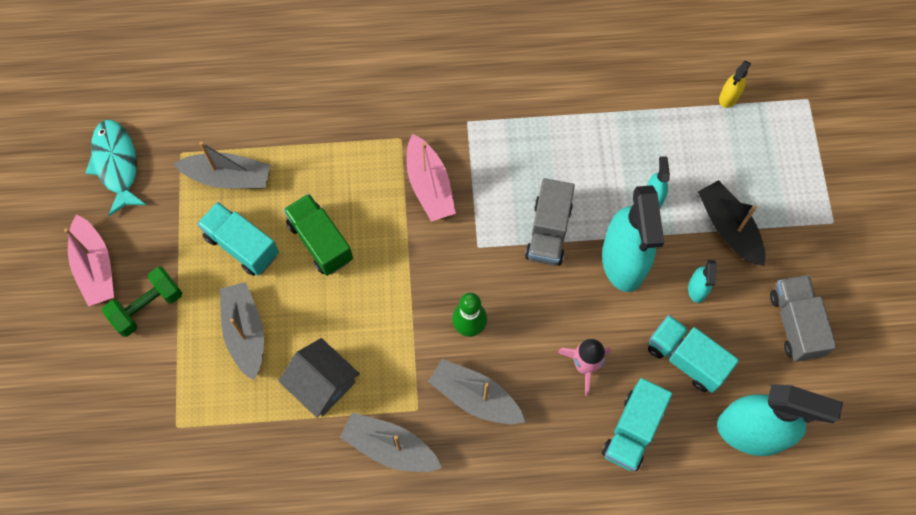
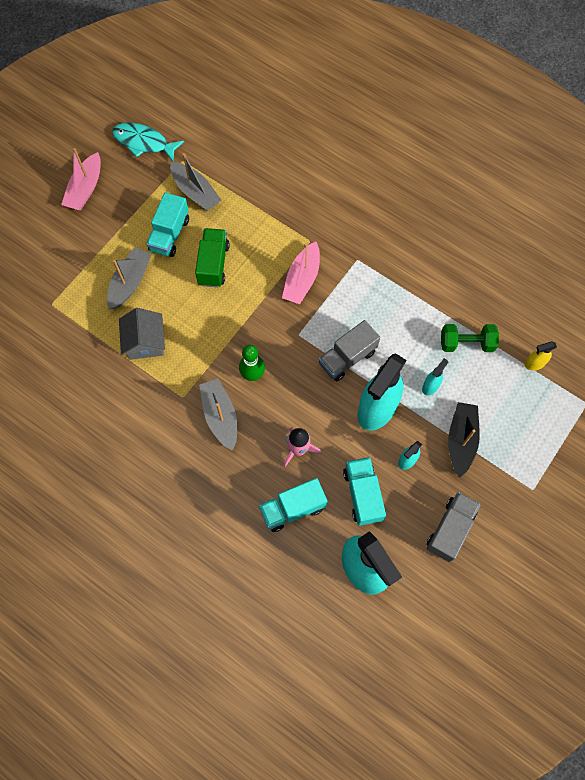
camera: 40 degrees right, 0 degrees up
(116, 164) = (144, 143): turquoise fish -> turquoise fish turned 90 degrees counterclockwise
(147, 307) = (93, 230): green dumbbell -> green dumbbell (466, 343)
(242, 245) = (170, 234): turquoise truck -> turquoise truck turned 150 degrees counterclockwise
(390, 447) = (149, 405): grey boat -> none

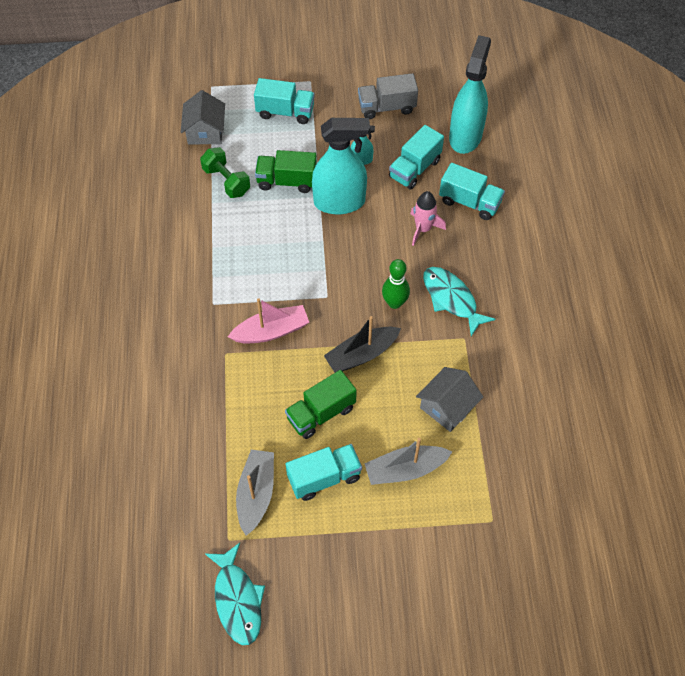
camera: 130 degrees left, 10 degrees down
(85, 189) = (345, 609): pink boat -> none
(220, 416) = (451, 299): grey boat -> turquoise fish
(347, 358) = (315, 249): grey truck -> none
(430, 386) = (287, 181): turquoise spray bottle -> green truck
(461, 440) = (313, 138): black boat -> black boat (361, 354)
(509, 440) = (285, 112): none -> turquoise truck
(534, 364) = (205, 131): yellow spray bottle -> grey house

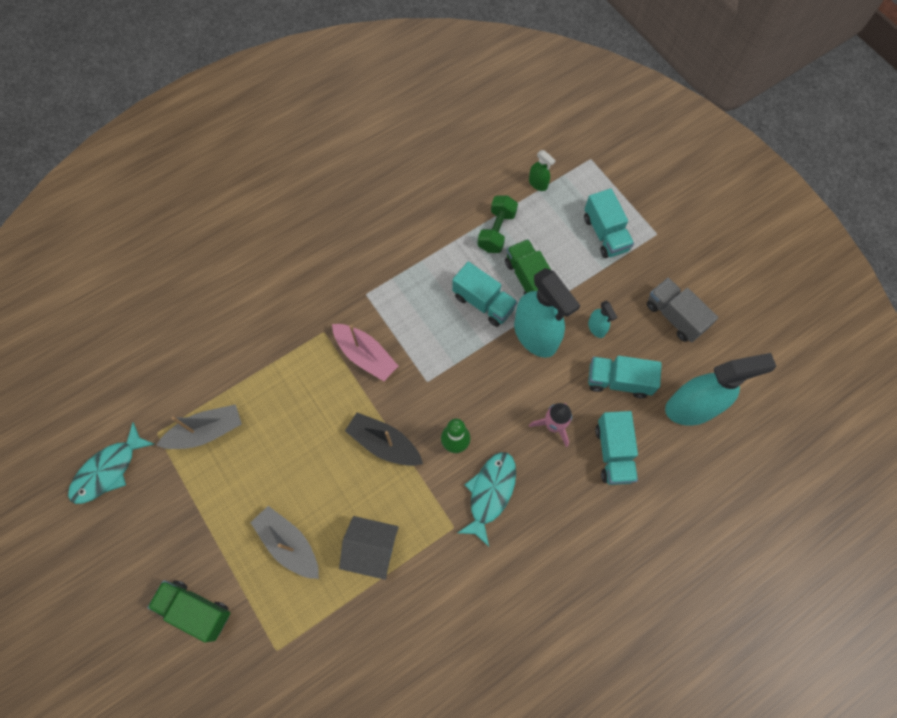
camera: 60 degrees right, 10 degrees up
(205, 131) = (538, 184): grey house -> green spray bottle
(321, 413) = (307, 441): green truck -> green truck (196, 610)
(324, 477) = (247, 478): turquoise truck -> turquoise truck (483, 302)

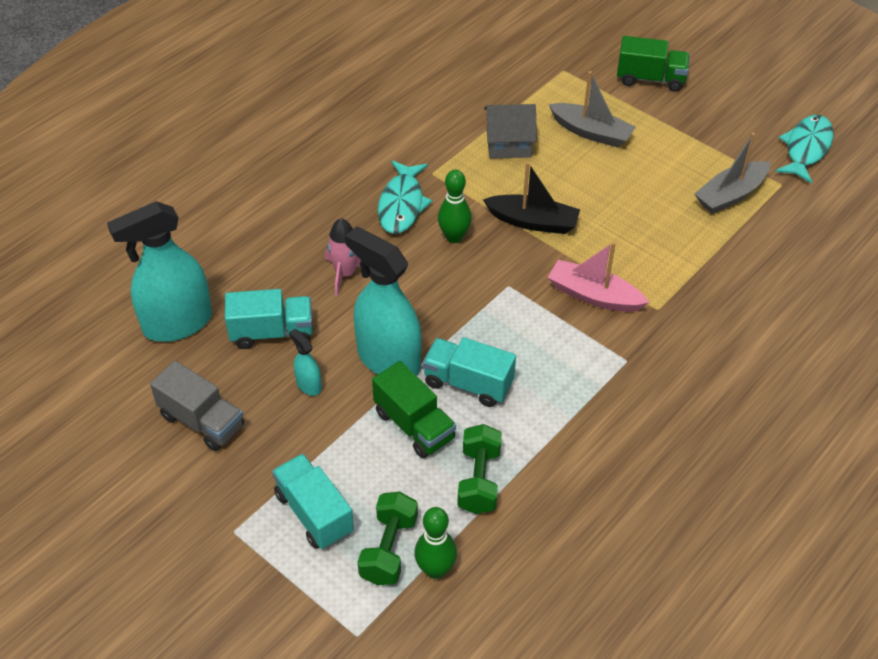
camera: 165 degrees right, 20 degrees down
(538, 184) = (435, 569): green spray bottle -> green bowling pin
(563, 201) = (389, 549): none -> green dumbbell
(613, 453) = (270, 263): turquoise truck -> none

